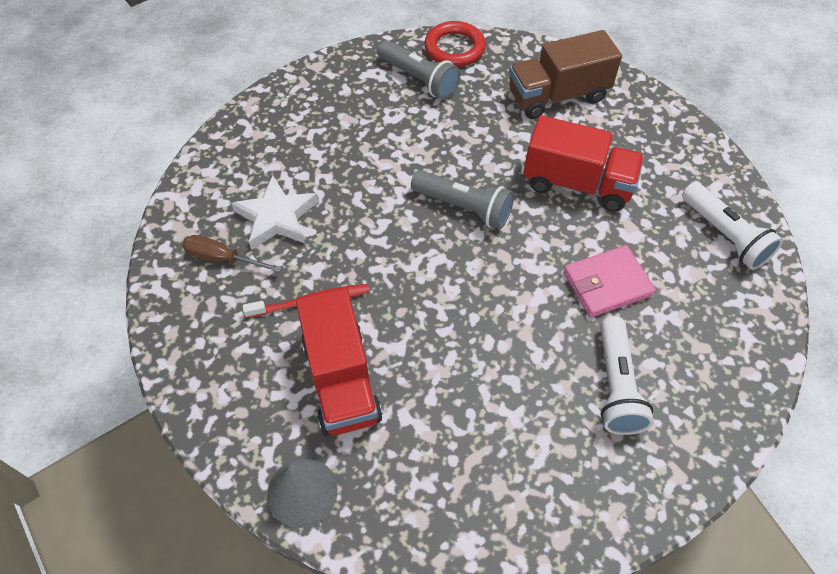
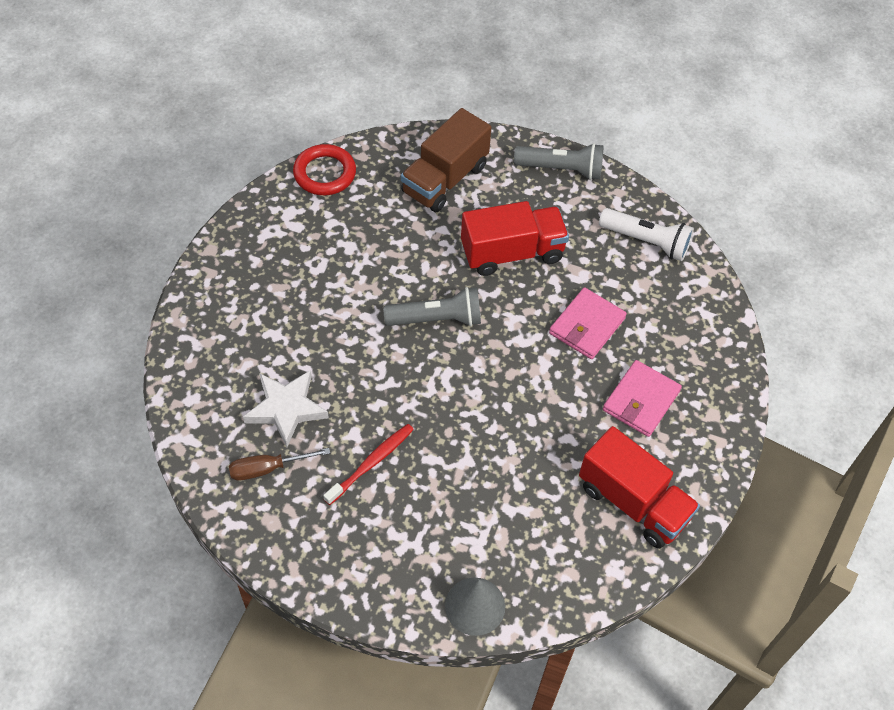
camera: 35 degrees left, 0 degrees up
(341, 379) = (442, 509): red truck -> red truck (633, 502)
(419, 79) = (314, 219): grey flashlight -> grey flashlight (561, 169)
(616, 385) = (641, 400): white flashlight -> pink wallet

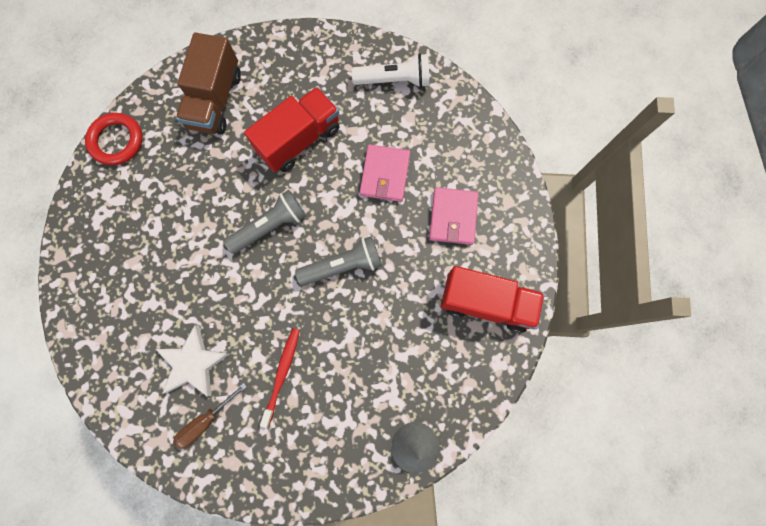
camera: 25 degrees left, 20 degrees up
(561, 169) = (301, 48): grey flashlight -> grey flashlight (343, 265)

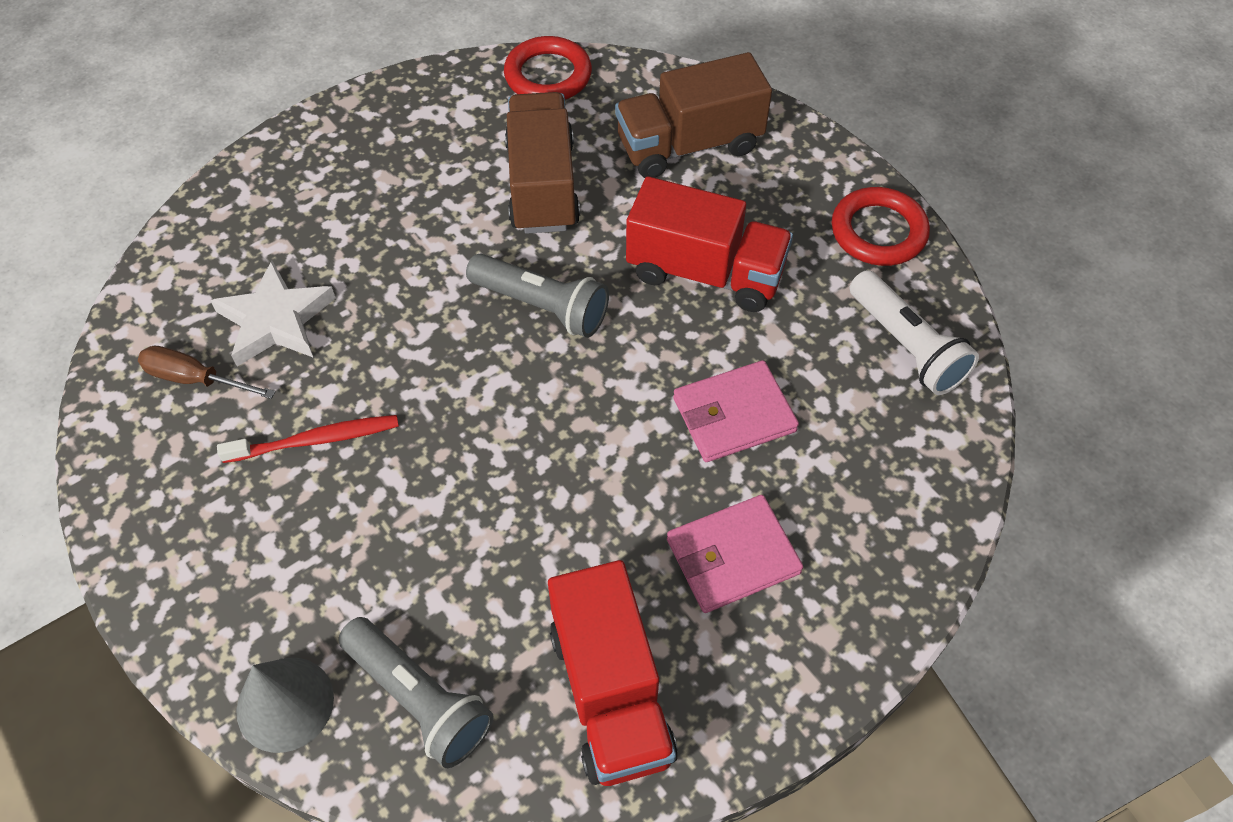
camera: 60 degrees right, 20 degrees down
(193, 185) = (542, 186): none -> brown truck
(326, 50) = (878, 231): none -> red ring
(343, 265) = (539, 434): grey flashlight -> grey flashlight (419, 699)

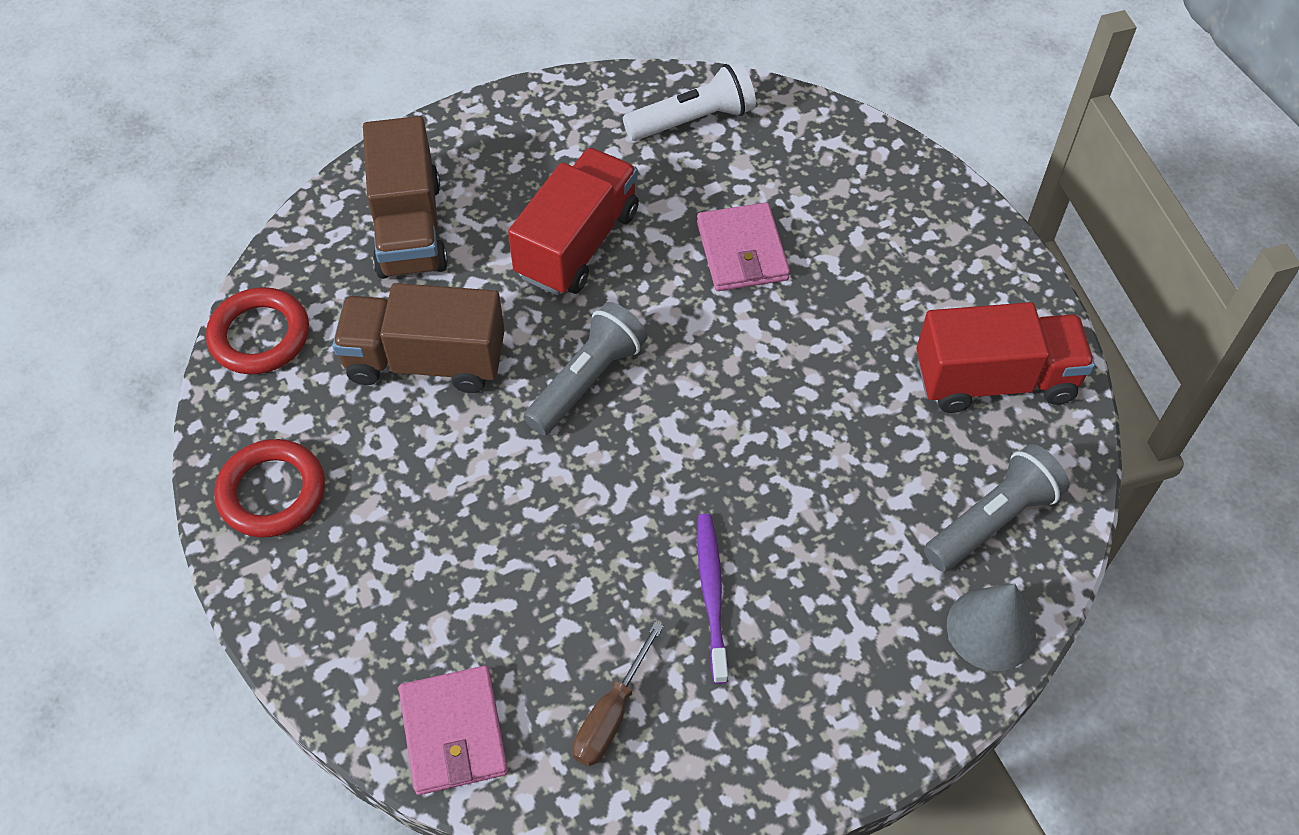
camera: 80 degrees left, 0 degrees up
(275, 320) = (547, 630): white star -> none
(317, 440) = (711, 593): red toothbrush -> purple toothbrush
(733, 556) = (880, 277): pink wallet -> pink wallet (454, 732)
(878, 231) = (563, 109): red ring -> red ring (272, 492)

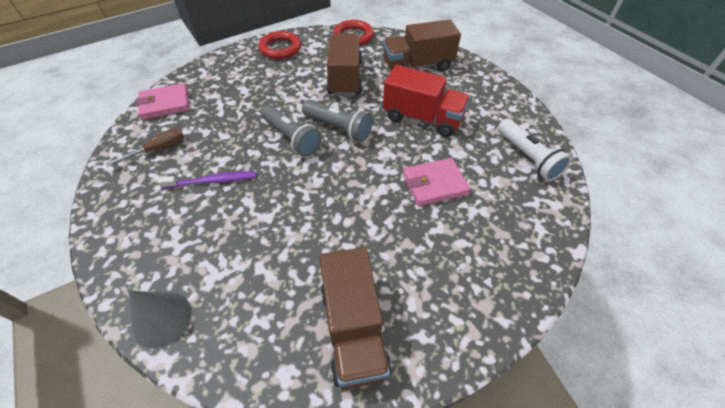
camera: 85 degrees right, 5 degrees down
(611, 714) = (158, 149): brown screwdriver -> brown screwdriver turned 120 degrees clockwise
(992, 520) = (240, 323): grey flashlight -> grey flashlight (291, 138)
(994, 380) = (353, 329): red truck -> brown truck

